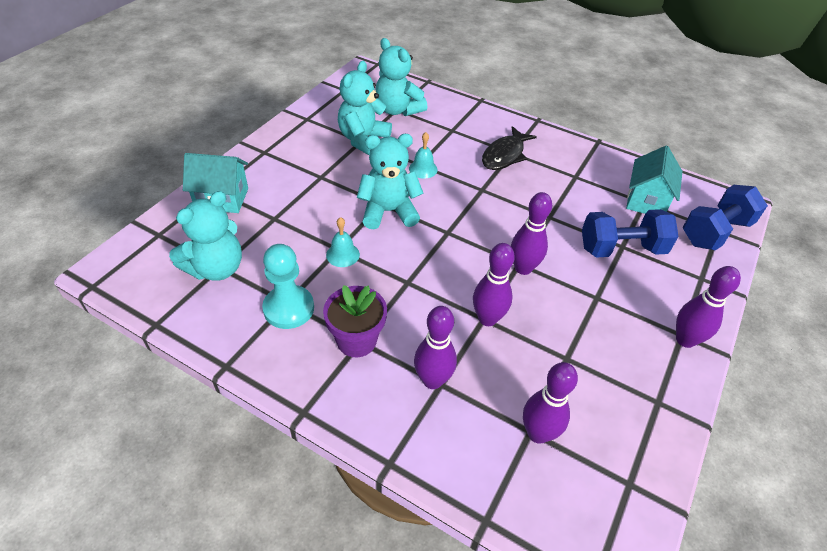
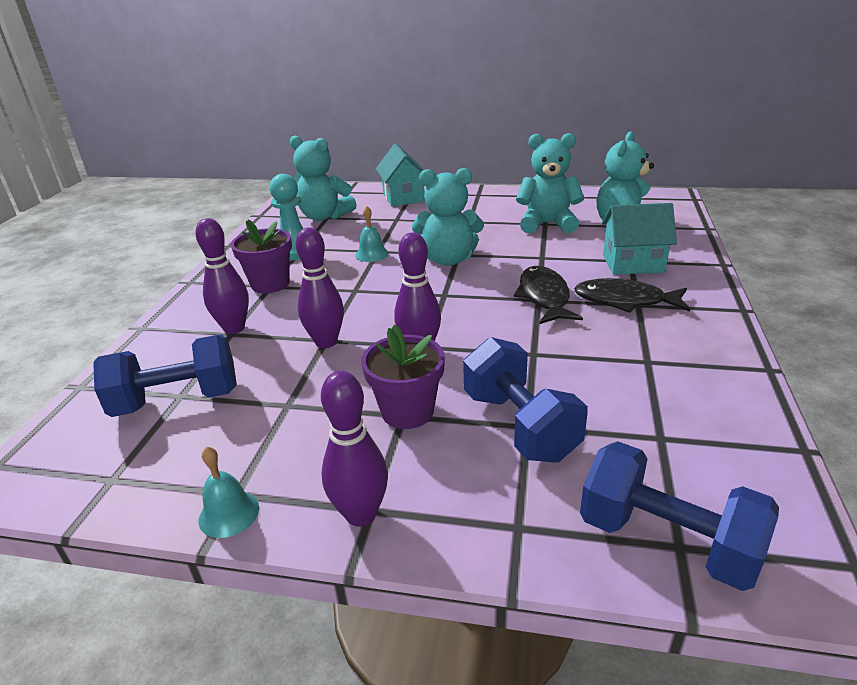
camera: 75 degrees right, 15 degrees down
(388, 211) = (448, 259): turquoise teddy bear -> turquoise teddy bear turned 120 degrees clockwise
(423, 169) = (536, 260): turquoise bell -> turquoise bell (229, 513)
(480, 185) = (544, 297): none -> black fish
(538, 433) = (177, 400): purple bowling pin -> blue dumbbell
(594, 294) = (407, 411): none -> purple flower pot
(646, 200) = (667, 439): turquoise house -> turquoise house (633, 263)

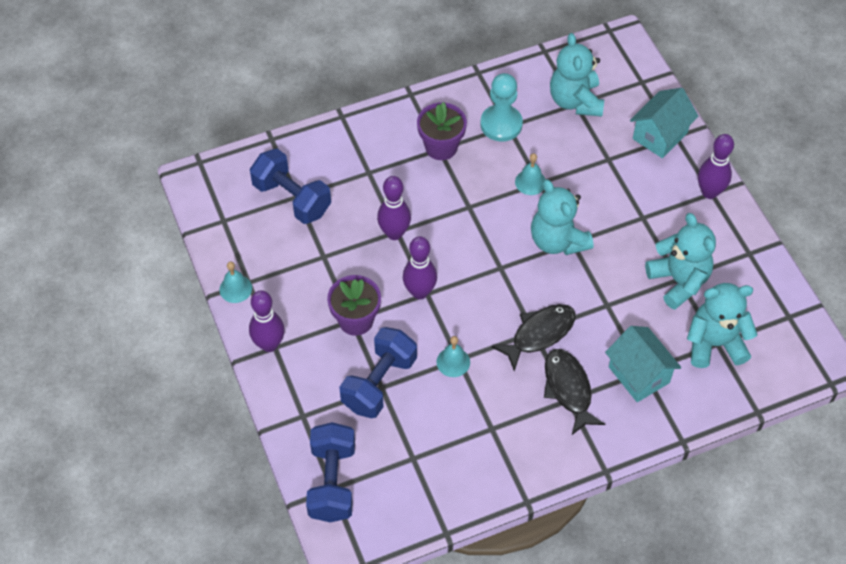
camera: 55 degrees right, 25 degrees up
(234, 328) = (375, 169): purple bowling pin -> purple bowling pin (709, 192)
(535, 358) = (453, 362): none -> turquoise bell

